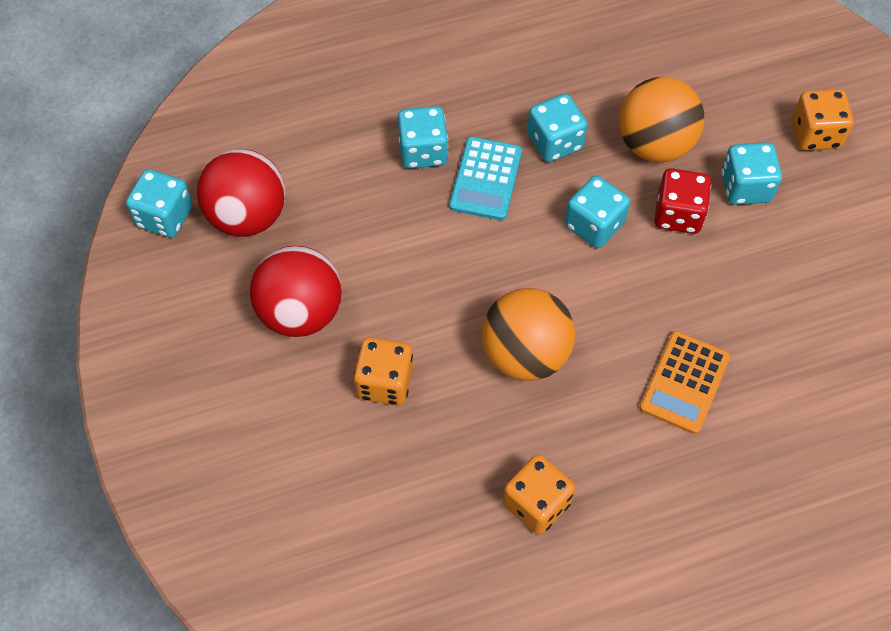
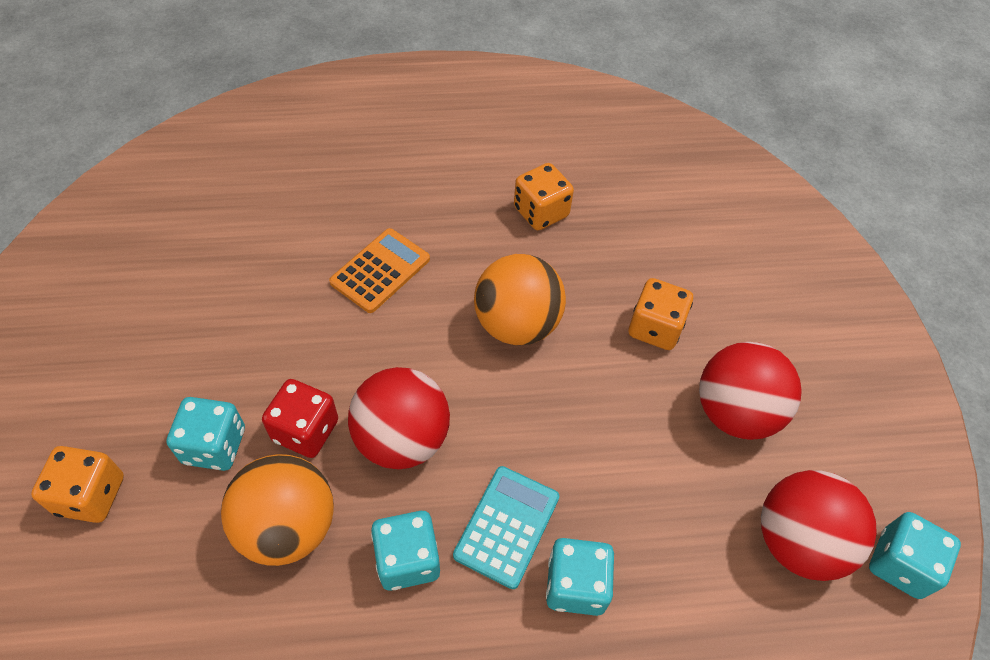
camera: 170 degrees left, 5 degrees down
(594, 225) = (402, 439): turquoise dice -> red ball

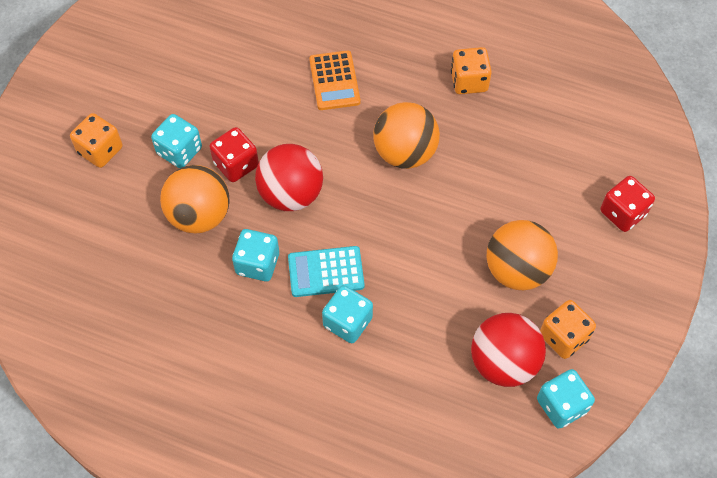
camera: 30 degrees right, 5 degrees up
(380, 271) = (334, 81): orange calculator -> orange calculator turned 105 degrees clockwise
(507, 526) = (326, 272): turquoise calculator -> turquoise calculator turned 150 degrees counterclockwise
(655, 328) = (498, 194): orange dice -> orange dice (563, 337)
(735, 412) = (517, 270): red ball -> orange ball
(800, 292) = (623, 213): none -> red dice

